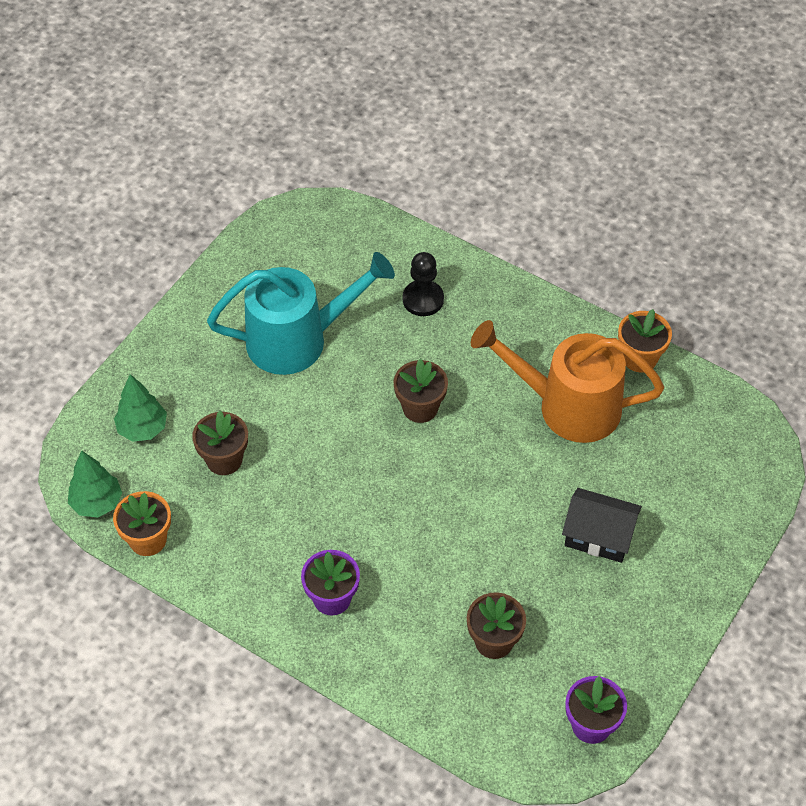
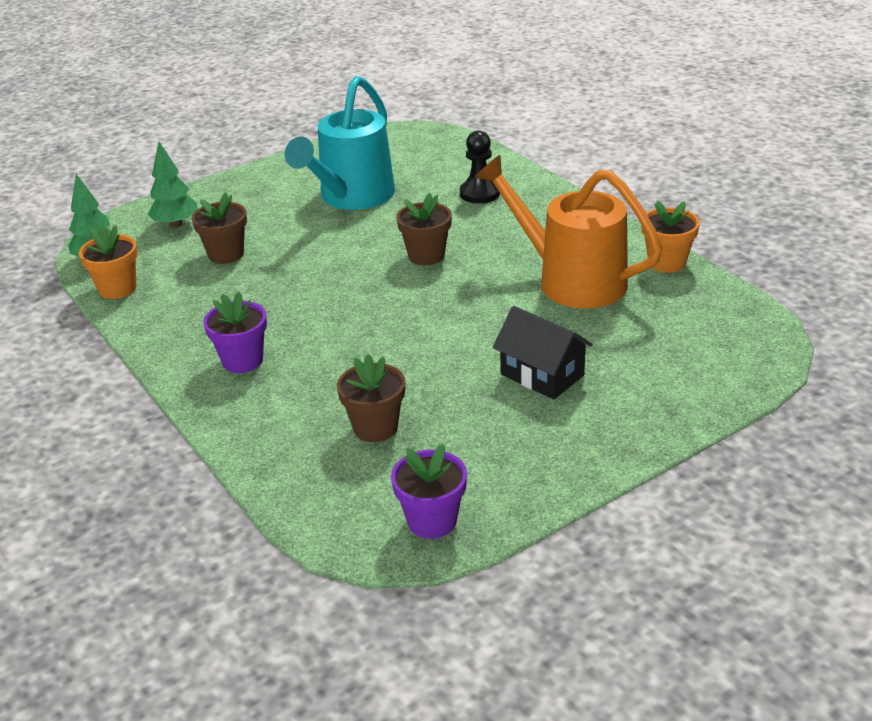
camera: 25 degrees right, 20 degrees down
(299, 339) = (351, 198): turquoise watering can -> turquoise watering can turned 105 degrees clockwise

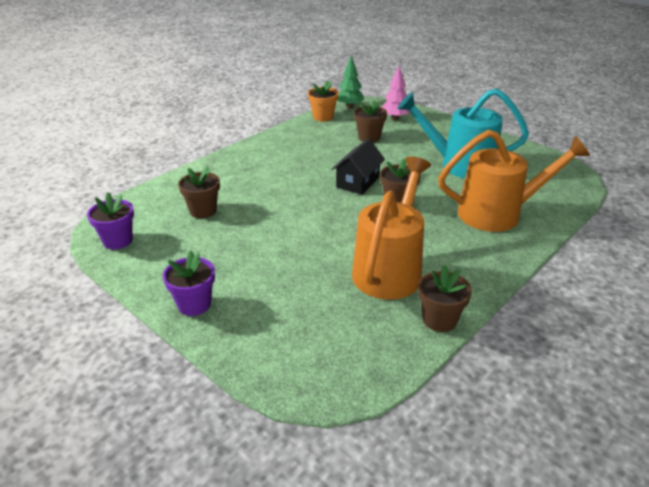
camera: 75 degrees right, 0 degrees up
(176, 224) = (395, 118): green tree -> pink tree
(242, 360) = (263, 161): purple flower pot -> purple flower pot (194, 304)
(479, 193) = (499, 213): black pawn -> orange watering can
(542, 375) = (262, 266): black house -> black house (358, 182)
(667, 262) = (439, 320): orange flower pot -> brown flower pot

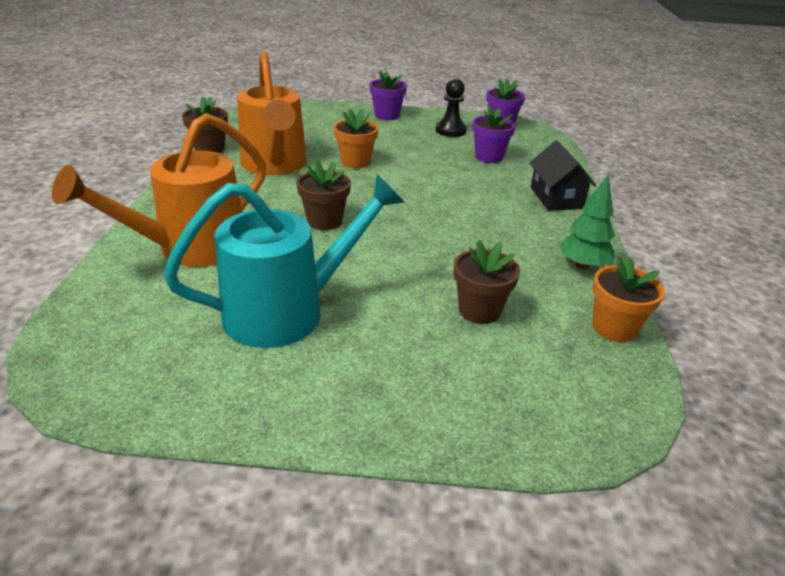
camera: 140 degrees right, 0 degrees up
(175, 252) = (450, 130): none -> black pawn
(203, 211) = (489, 157): brown flower pot -> purple flower pot
(316, 246) = (355, 162): none -> orange flower pot
(349, 107) = (626, 384): green tree -> green tree (582, 265)
(358, 182) = (397, 229): black house -> black house (556, 198)
(395, 118) = (504, 388): pink tree -> none

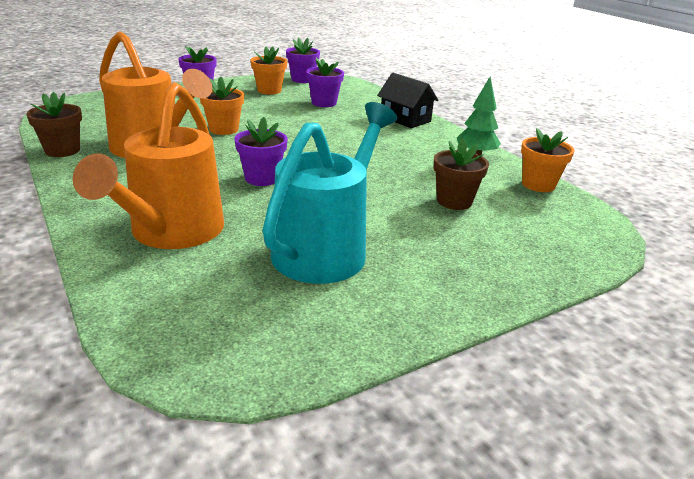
camera: 35 degrees left, 5 degrees down
(324, 221) = (262, 178): brown flower pot -> purple flower pot
(450, 130) = (269, 90): black pawn -> orange flower pot

